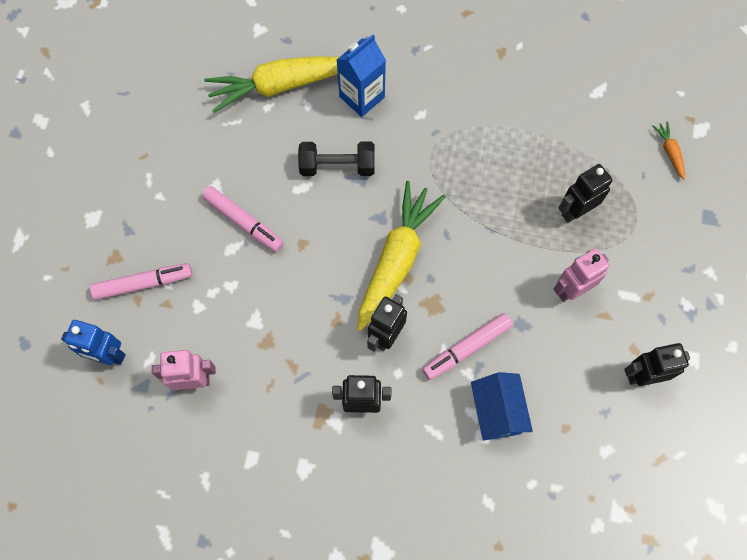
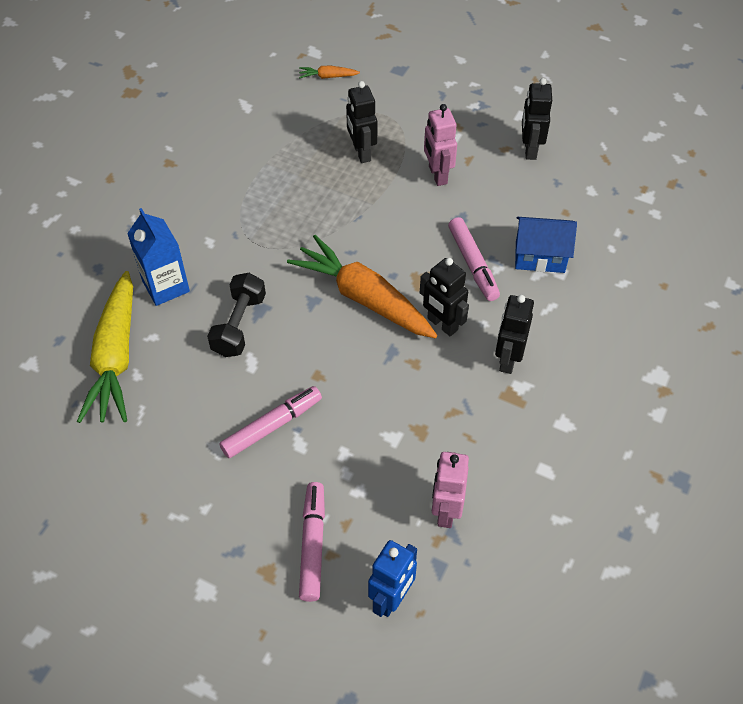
camera: 75 degrees left, 15 degrees down
(396, 260) = (364, 298): yellow carrot -> orange carrot

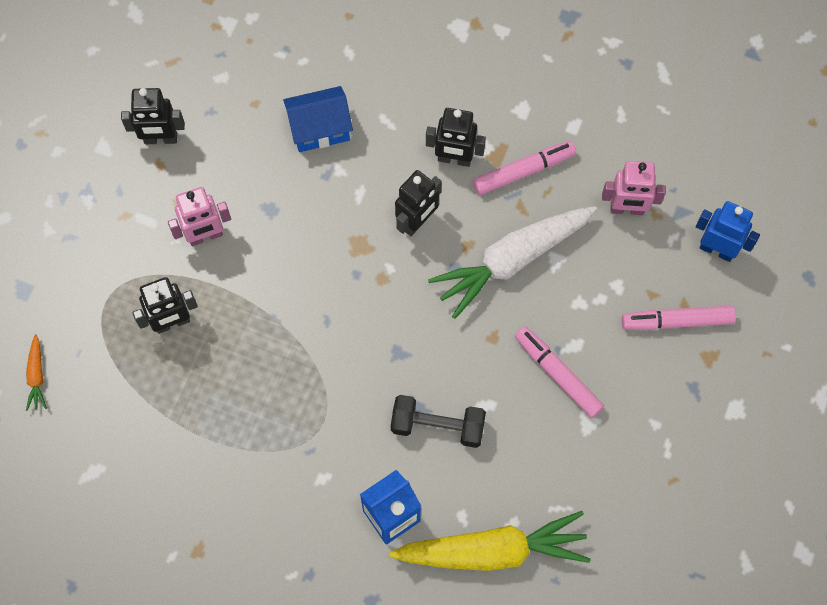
camera: 95 degrees left, 15 degrees up
(364, 298) = (389, 301): orange carrot -> none
(396, 399) = (512, 260): none -> white carrot
(473, 264) = (334, 194): pink marker -> pink marker (523, 171)
(540, 257) = (320, 129): blue house -> blue house turned 75 degrees clockwise

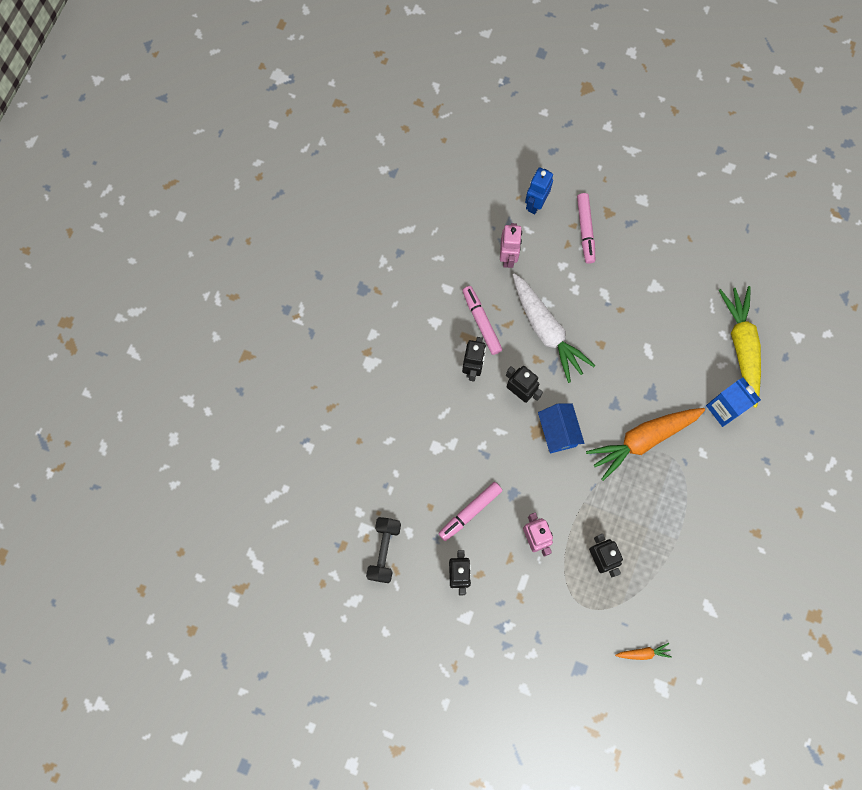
camera: 90 degrees left, 5 degrees up
(320, 129) = (450, 460): blue house -> blue house (558, 432)
(344, 391) = (643, 440): none -> orange carrot
(437, 426) = (663, 379): black dumbbell -> black dumbbell (384, 551)
(557, 374) = (624, 304): pink marker -> pink marker (470, 512)

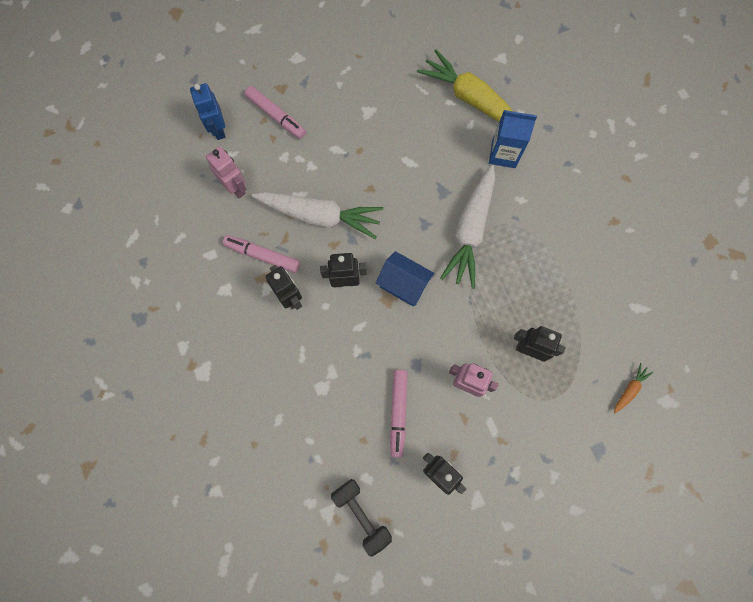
camera: 45 degrees left, 0 degrees up
(643, 440) = (470, 230): orange carrot -> white carrot

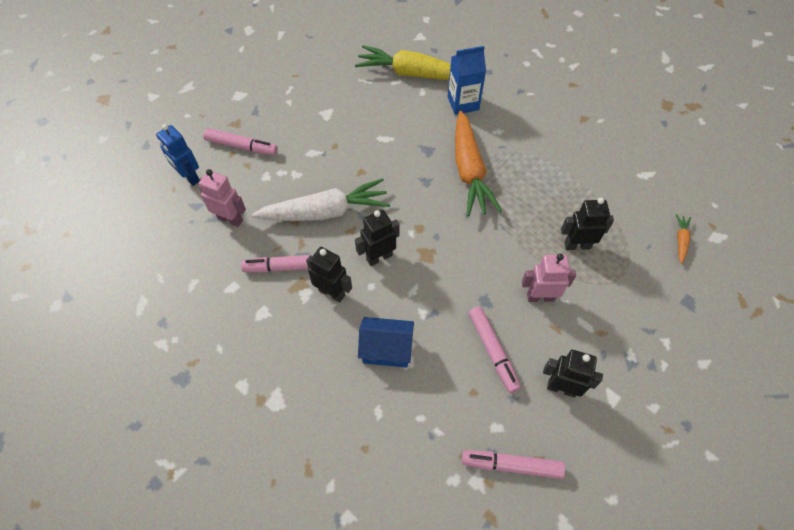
camera: 25 degrees left, 15 degrees down
(361, 514) = (511, 465): black dumbbell -> pink marker
(403, 285) = (435, 238): blue house -> blue house (386, 349)
(470, 230) = (469, 171): white carrot -> orange carrot

